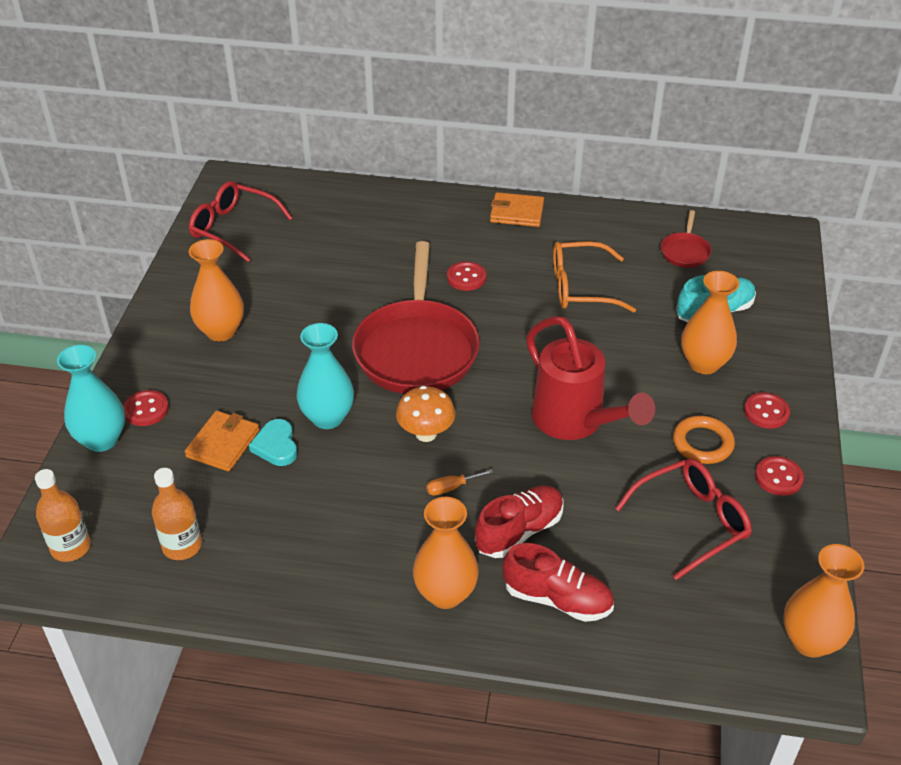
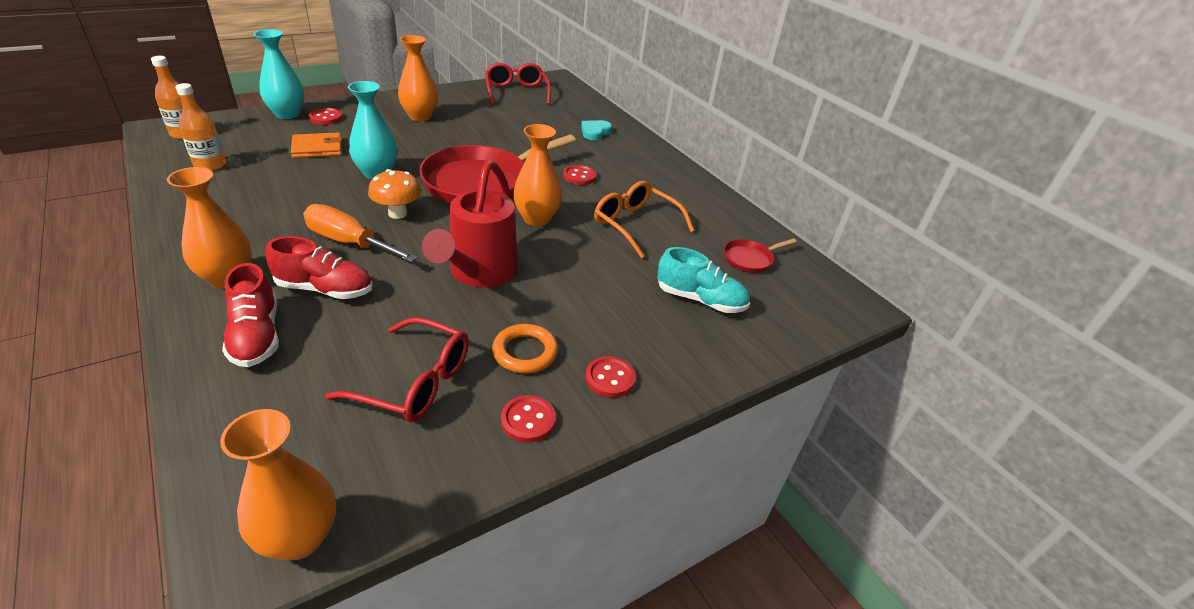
camera: 45 degrees right, 5 degrees down
(276, 446) = (331, 165): turquoise heart -> turquoise heart (595, 132)
(451, 487) = (349, 242): orange screwdriver -> orange screwdriver, size x2.22
(517, 212) = (675, 173): orange wallet -> none
(703, 364) = (627, 317): orange vase -> orange vase (536, 219)

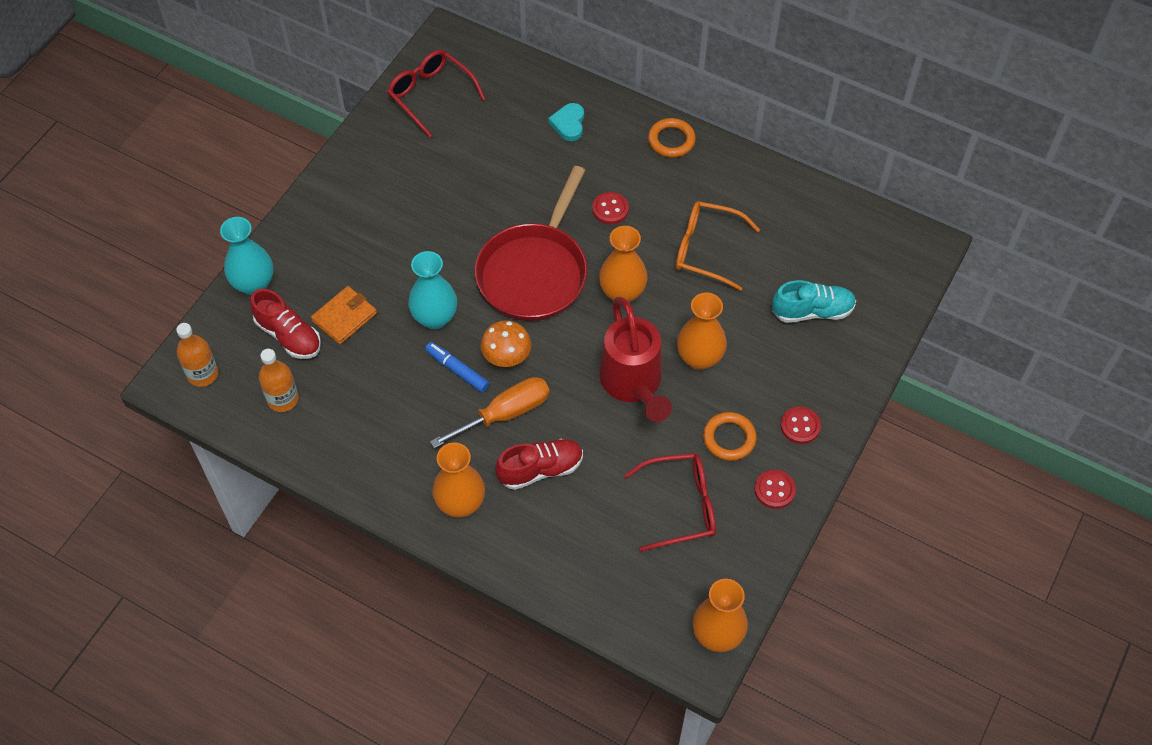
camera: 25 degrees left, 20 degrees up
(256, 336) = (542, 536): red shoe -> red shoe (288, 335)
(326, 118) = (296, 266): red button -> none
(349, 242) = (505, 414): orange screwdriver -> orange screwdriver turned 150 degrees clockwise
(351, 204) = (457, 370): none -> blue marker
(420, 116) = (381, 205): orange vase -> orange vase (699, 358)
(664, 164) = (671, 140): none -> orange ring
(750, 259) = (822, 238): red pan -> none

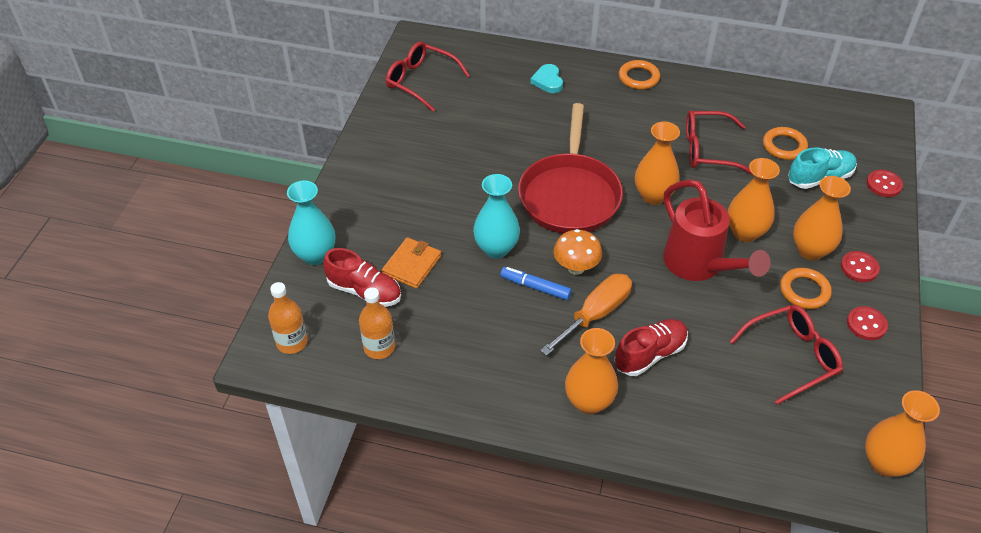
camera: 15 degrees left, 10 degrees down
(610, 209) = (612, 135): red button -> red button (883, 184)
(706, 249) = (707, 150): orange glasses -> red glasses
(758, 394) = (810, 250): none -> orange vase
(792, 263) = (784, 146): none -> orange ring

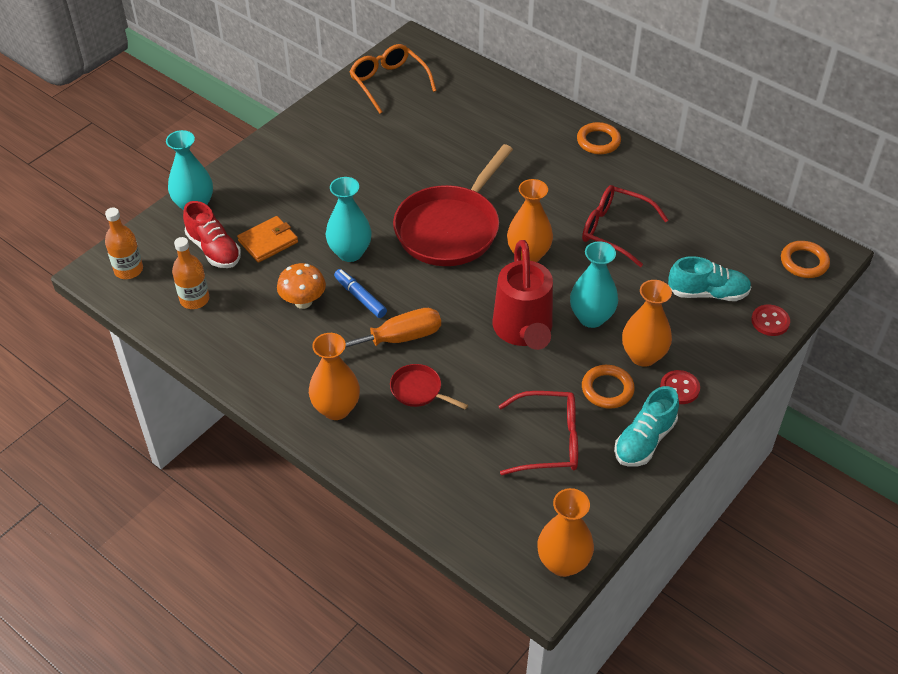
camera: 25 degrees right, 0 degrees up
(420, 81) = (388, 82): red glasses -> orange glasses
(548, 81) = (507, 118): turquoise heart -> none
(576, 267) = (408, 293): orange mushroom -> orange mushroom (303, 302)
(650, 354) = (419, 390): red shoe -> red pan
(745, 232) = (591, 317): orange vase -> turquoise vase
(784, 146) = (695, 252): orange ring -> orange ring (804, 262)
(866, 324) = (644, 440): red button -> turquoise shoe

